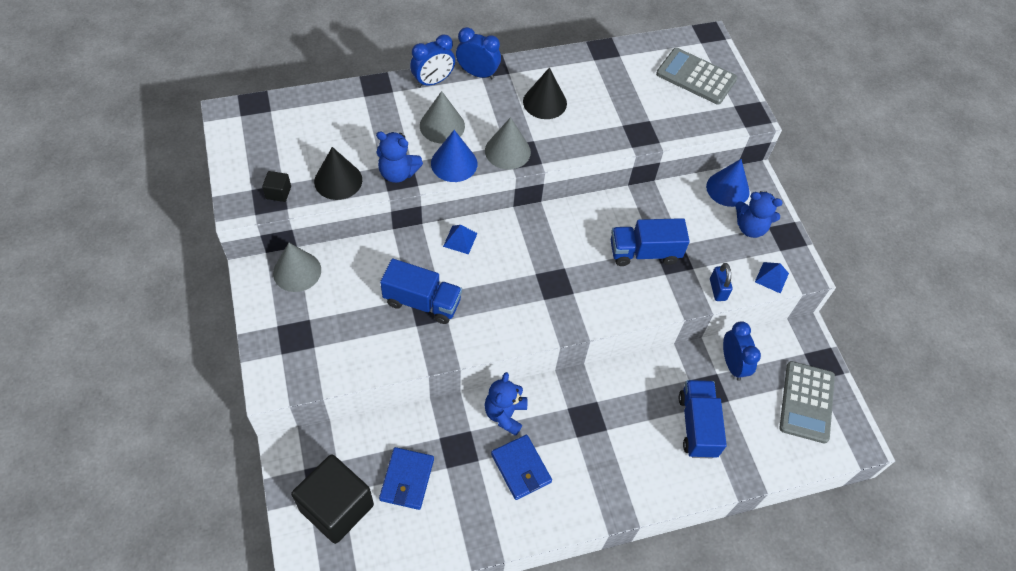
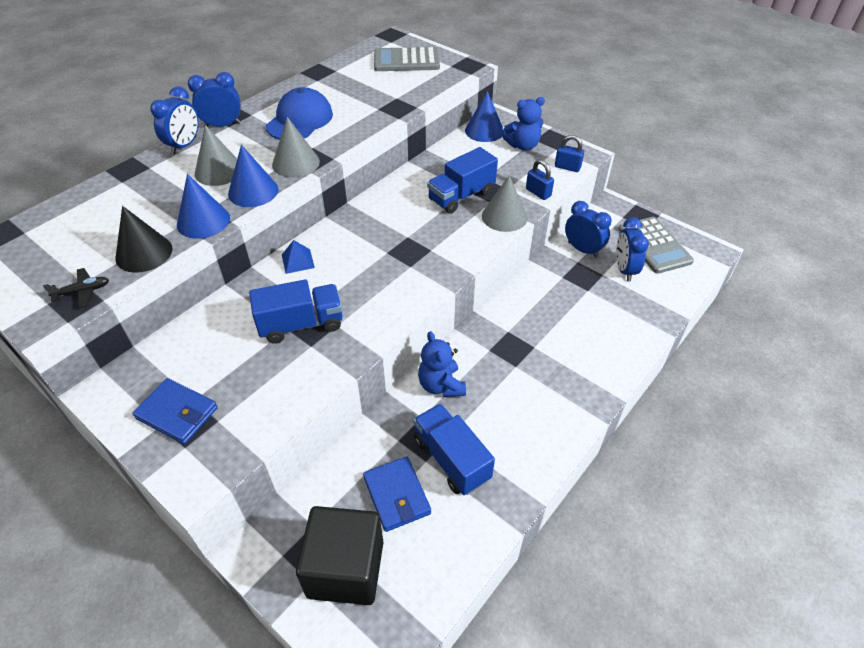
camera: 30 degrees left, 10 degrees down
(278, 193) = (82, 292): black cube -> black plane
(297, 271) = (148, 366): grey cone -> grey cone (504, 216)
(398, 173) = (203, 221): blue teddy bear -> blue cone
(521, 468) = (491, 419): blue wallet -> blue wallet (177, 413)
(545, 102) = (300, 120): black cone -> blue cap
(697, 425) = (597, 303): blue truck -> blue truck (451, 459)
(753, 408) = (624, 270): none -> blue clock
(771, 277) = (567, 167): blue pyramid -> blue padlock

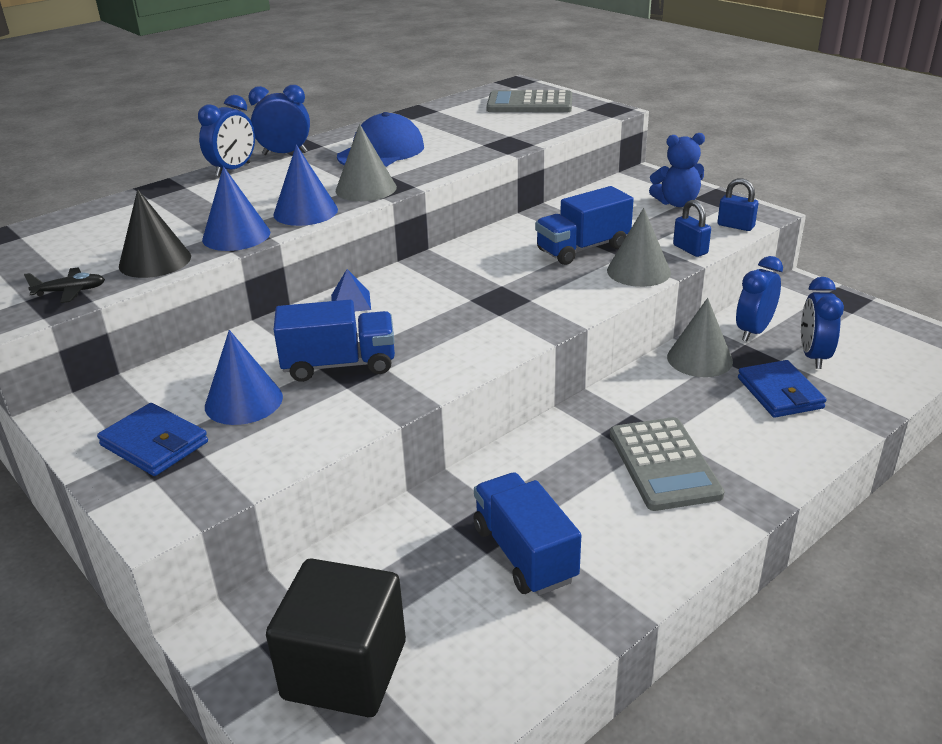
camera: 10 degrees right, 15 degrees down
(219, 171) = (268, 193): grey cone -> grey cone (699, 359)
(397, 495) = (437, 589): blue wallet -> blue wallet (780, 393)
(441, 385) = (524, 467): blue teddy bear -> none
(484, 131) = (626, 187): blue cone -> blue cone (243, 401)
(582, 250) = (753, 331): blue clock -> blue clock turned 105 degrees counterclockwise
(654, 245) = (861, 332): grey calculator -> grey calculator (663, 464)

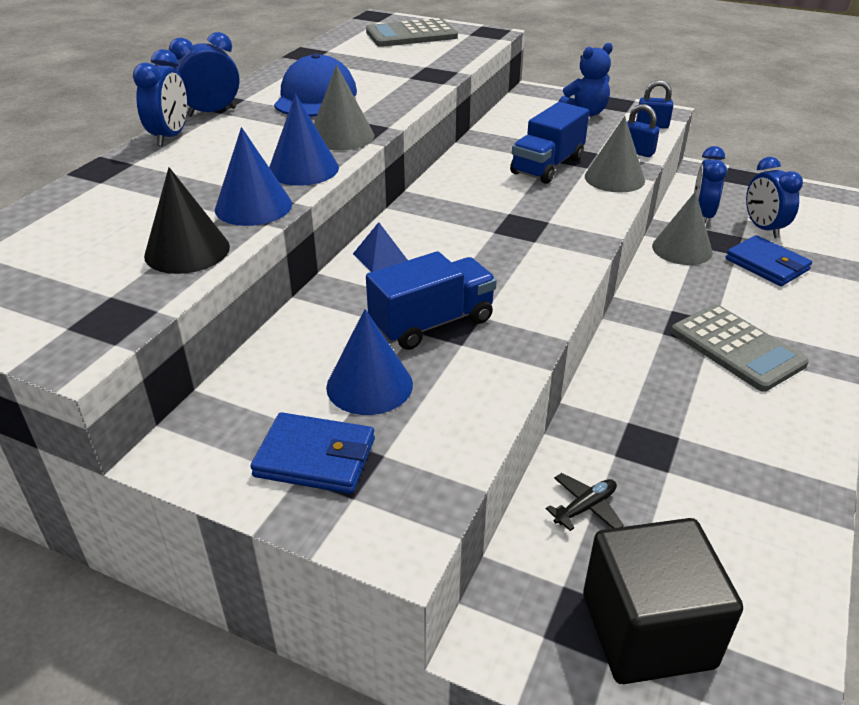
camera: 25 degrees left, 5 degrees up
(70, 291) = (117, 306): black plane -> black plane (585, 508)
(524, 554) = (700, 462): blue truck -> none

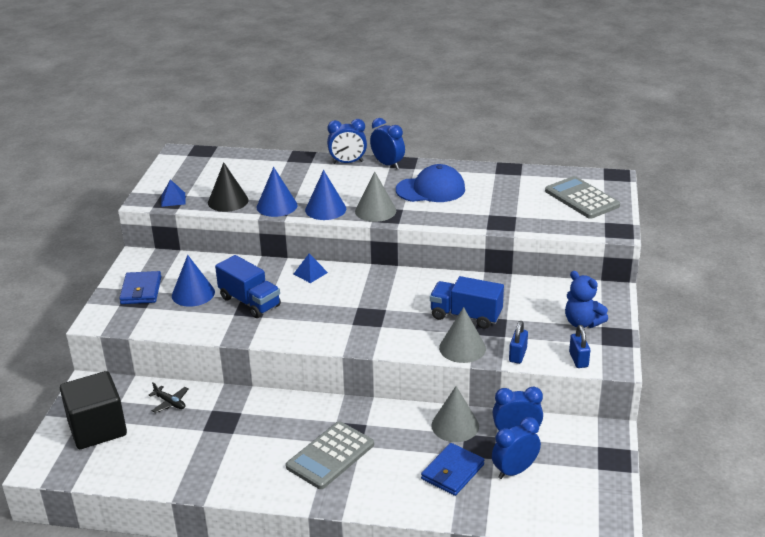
camera: 75 degrees right, 5 degrees down
(112, 313) = (173, 199): none -> blue pyramid

